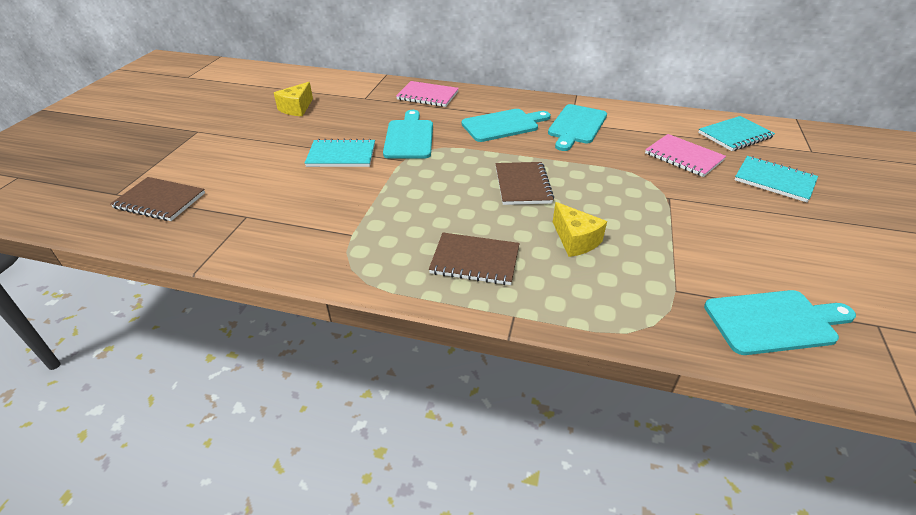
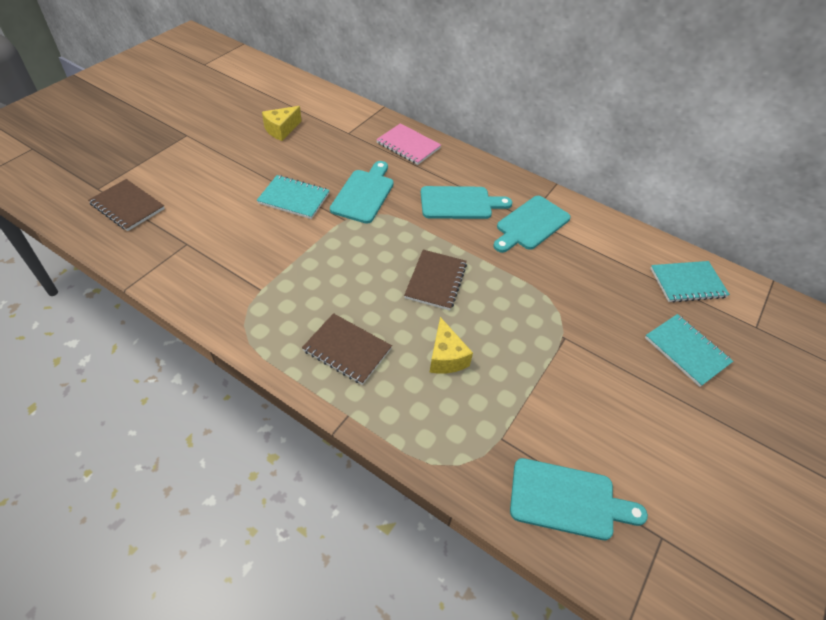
camera: 15 degrees right, 10 degrees up
(683, 157) = (613, 294): pink notebook -> none

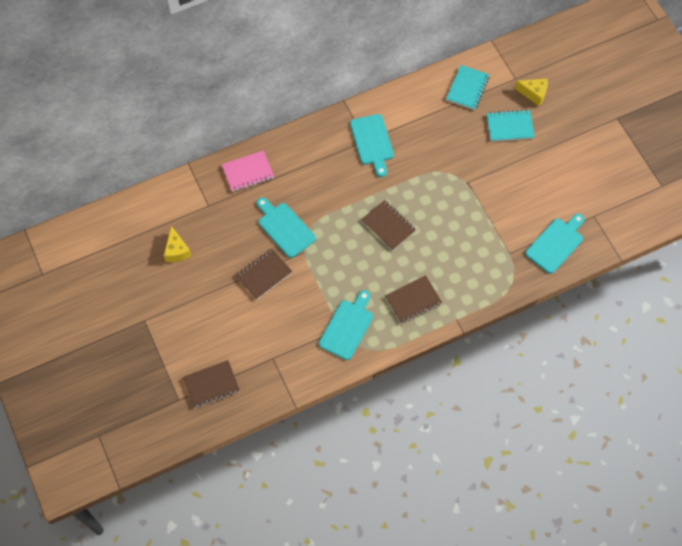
camera: 55 degrees left, 15 degrees up
(294, 198) = (264, 275): turquoise notebook -> brown notebook
(446, 357) = (446, 251): yellow cheese -> yellow cheese (534, 94)
(460, 203) = (328, 173): turquoise cutting board -> turquoise cutting board (347, 327)

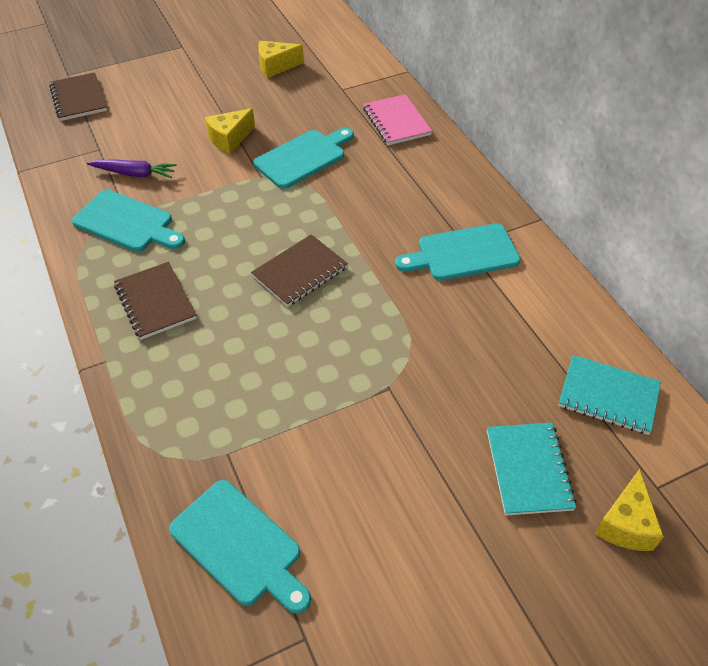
camera: 90 degrees right, 15 degrees down
(264, 275) = (229, 139): brown notebook -> yellow cheese
(299, 330) = (134, 174): none -> purple carrot

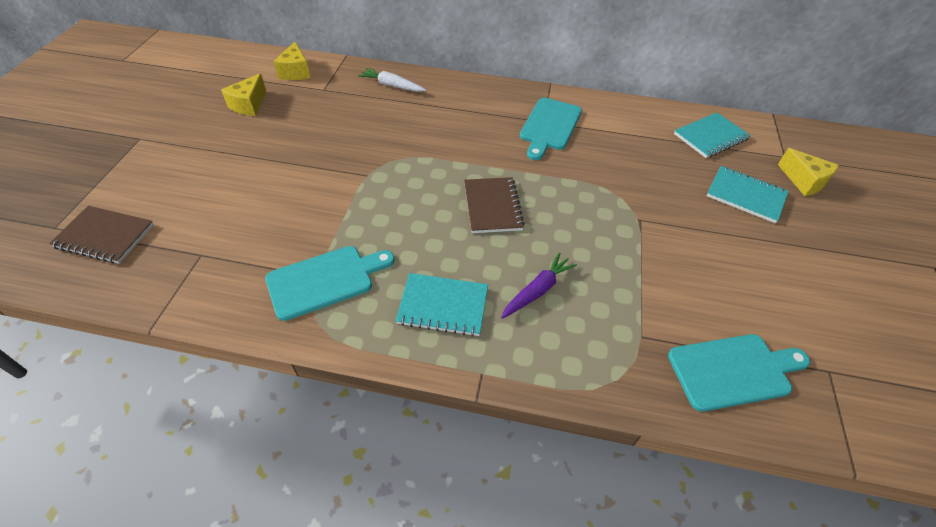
camera: 55 degrees left, 0 degrees up
(134, 174) = (267, 246): purple carrot -> purple carrot (537, 290)
(155, 302) = (443, 306): brown notebook -> turquoise notebook
(229, 139) = (300, 170): yellow cheese -> yellow cheese (295, 72)
(303, 157) = (373, 144): turquoise cutting board -> none
(396, 121) = (392, 86): pink notebook -> white carrot

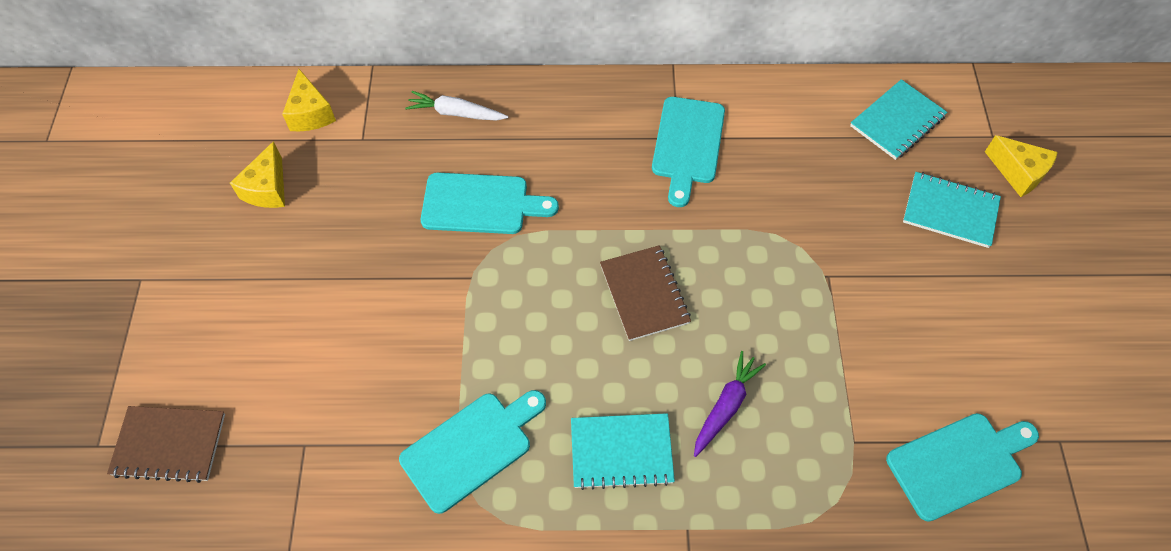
camera: 10 degrees left, 10 degrees up
(390, 135) = (481, 204): none -> turquoise cutting board

